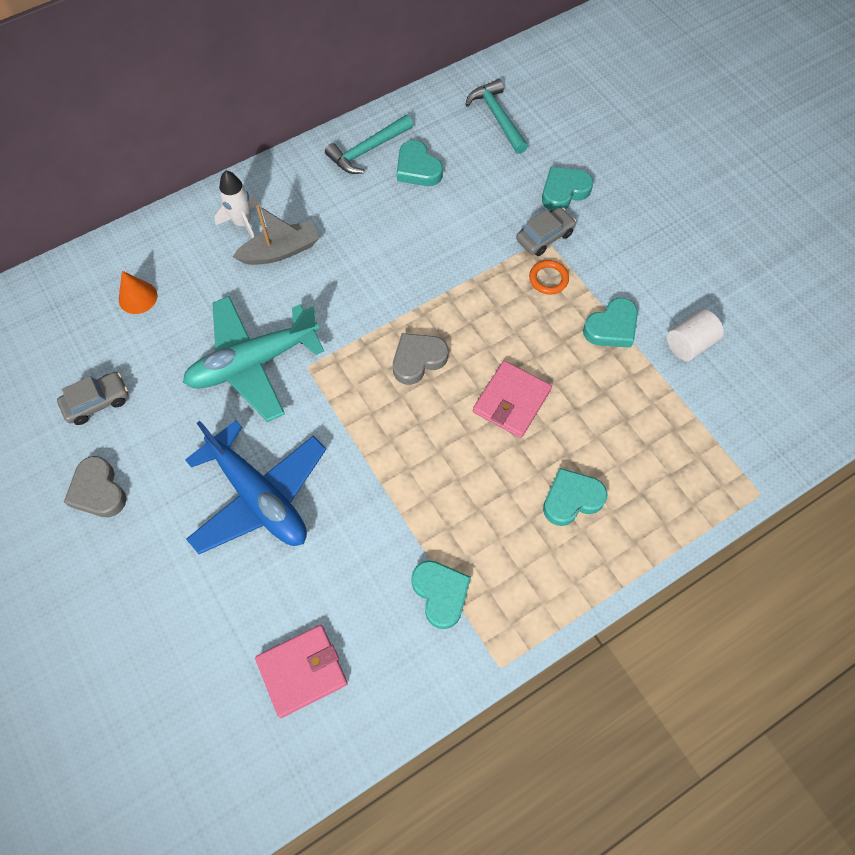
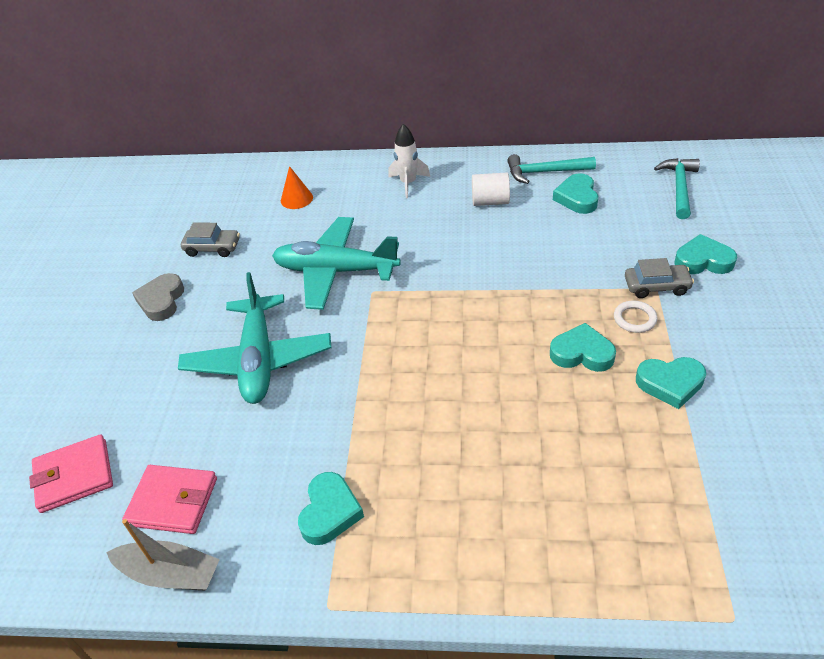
camera: 40 degrees right, 20 degrees down
(259, 496) = (258, 360): blue plane -> turquoise plane
(280, 251) = (420, 210): grey boat -> grey boat (170, 574)
(418, 360) = (464, 326): grey heart -> none
(511, 401) = (521, 396): pink wallet -> pink wallet (74, 476)
(548, 279) = (634, 319): orange ring -> white ring
(571, 499) = (514, 505): turquoise heart -> turquoise heart (582, 353)
(689, 344) = (748, 436): white cylinder -> white cylinder (490, 201)

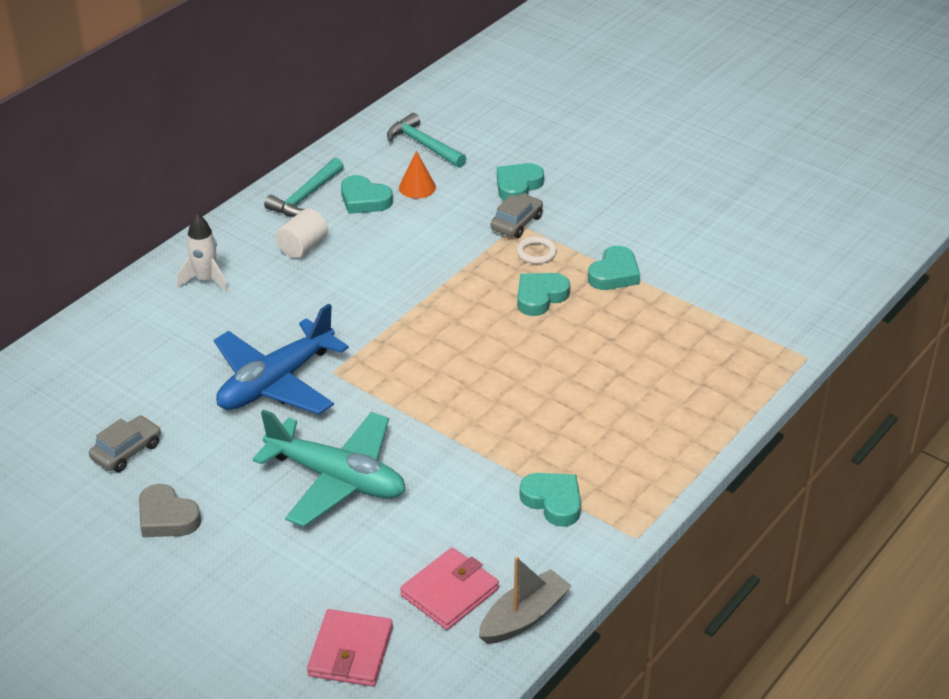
camera: 60 degrees left, 5 degrees down
(296, 199) = (125, 361): orange cone -> orange cone (417, 187)
(335, 271) = (275, 382): turquoise plane -> blue plane

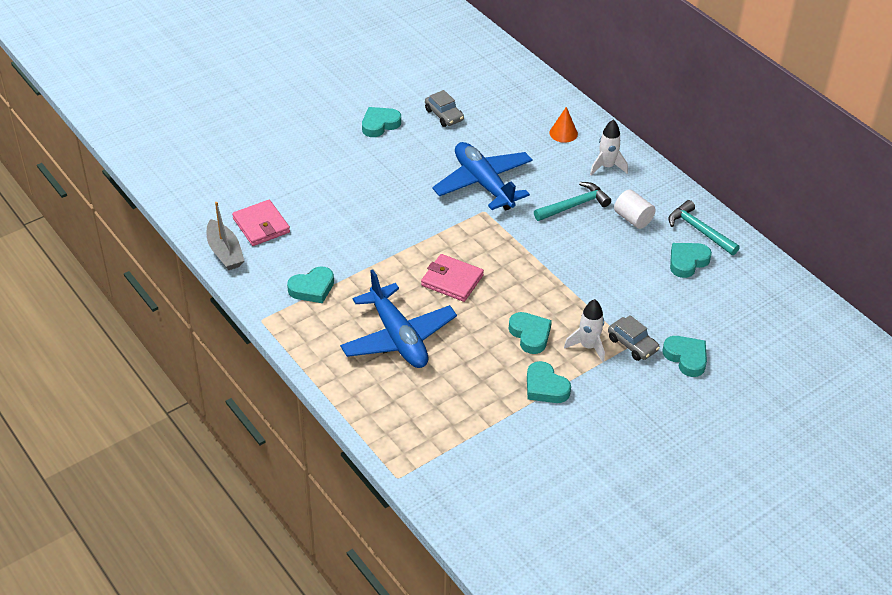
camera: 105 degrees right, 5 degrees up
(167, 517) = (380, 124): grey heart -> turquoise heart
(337, 479) = (380, 196): turquoise plane -> none
(350, 652) = (239, 178): pink wallet -> pink wallet (452, 280)
(417, 187) = (698, 295): orange cone -> orange cone (563, 133)
(423, 145) = (762, 312): turquoise hammer -> turquoise hammer (574, 205)
(536, 253) = (588, 346): white ring -> white rocket
(600, 401) = (398, 337): none -> blue plane

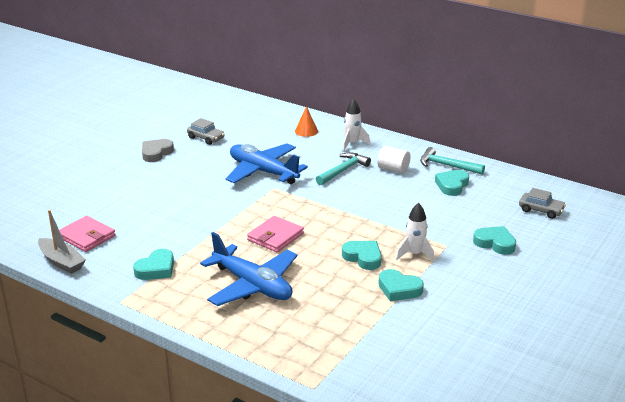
camera: 20 degrees left, 15 degrees down
(380, 124) = (156, 153): turquoise heart -> grey heart
(452, 280) = (275, 237): pink wallet -> pink wallet turned 60 degrees counterclockwise
(632, 344) = (448, 244): grey car -> grey car (541, 210)

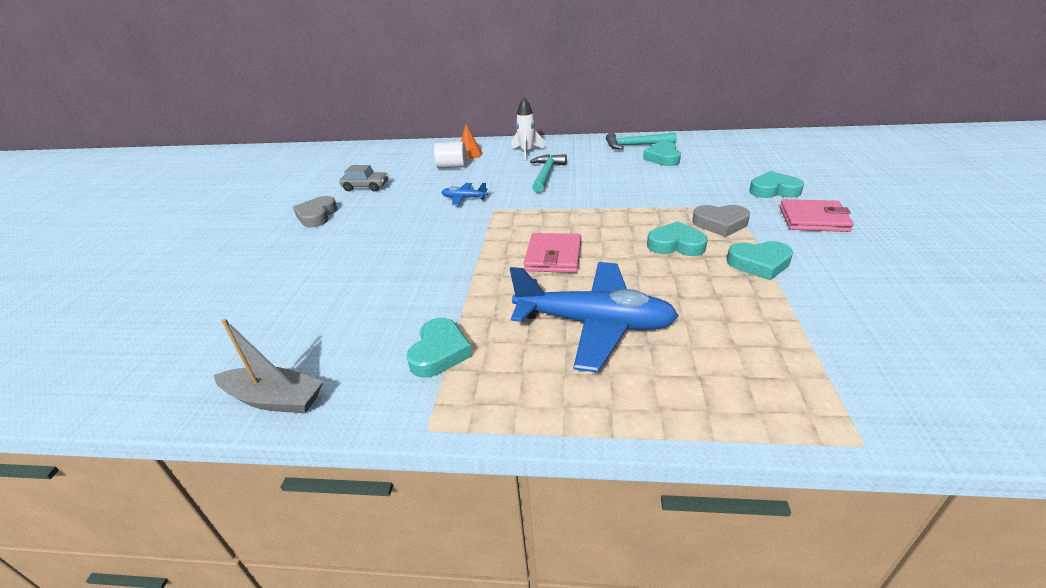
camera: 25 degrees left, 5 degrees up
(86, 236) = (292, 344): pink wallet -> pink wallet (813, 219)
(263, 172) = (464, 198): blue plane -> blue plane, size x0.44
(393, 169) = (592, 160): white cylinder -> white cylinder (452, 166)
(414, 254) = (720, 224): white rocket -> grey heart
(541, 210) = (764, 154): grey car -> none

